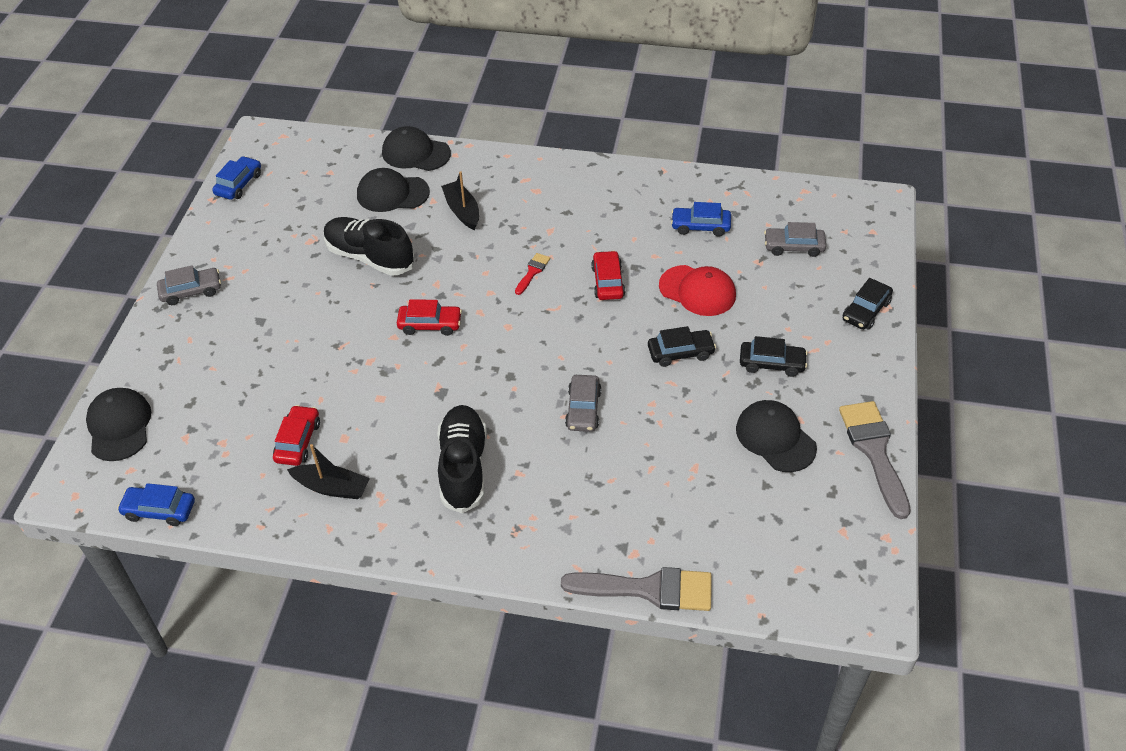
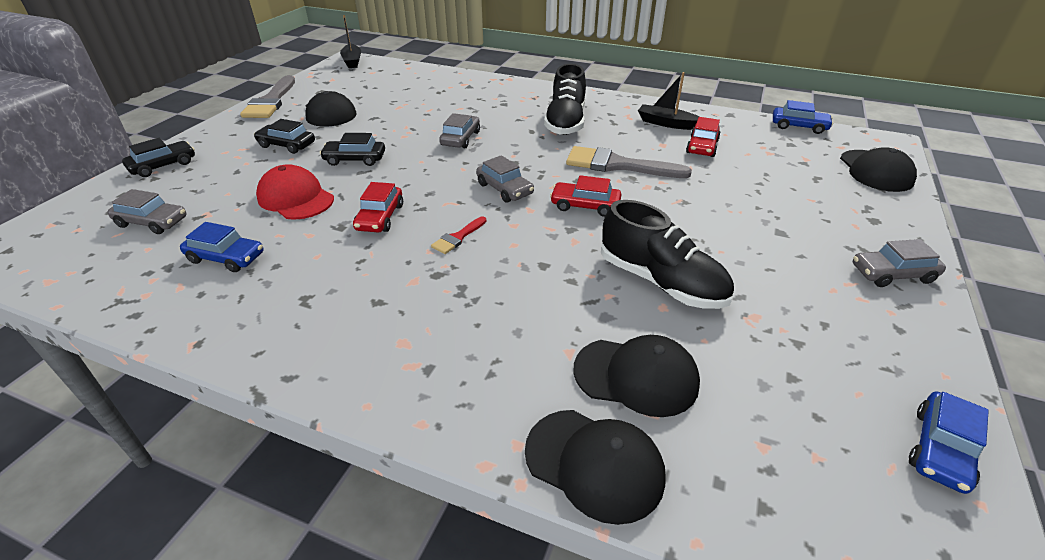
camera: 170 degrees left, 10 degrees down
(462, 211) = (526, 327): black boat -> black boat (352, 61)
(509, 334) = (504, 189): none -> grey car
(648, 589) = (463, 74): grey brush -> grey brush (618, 165)

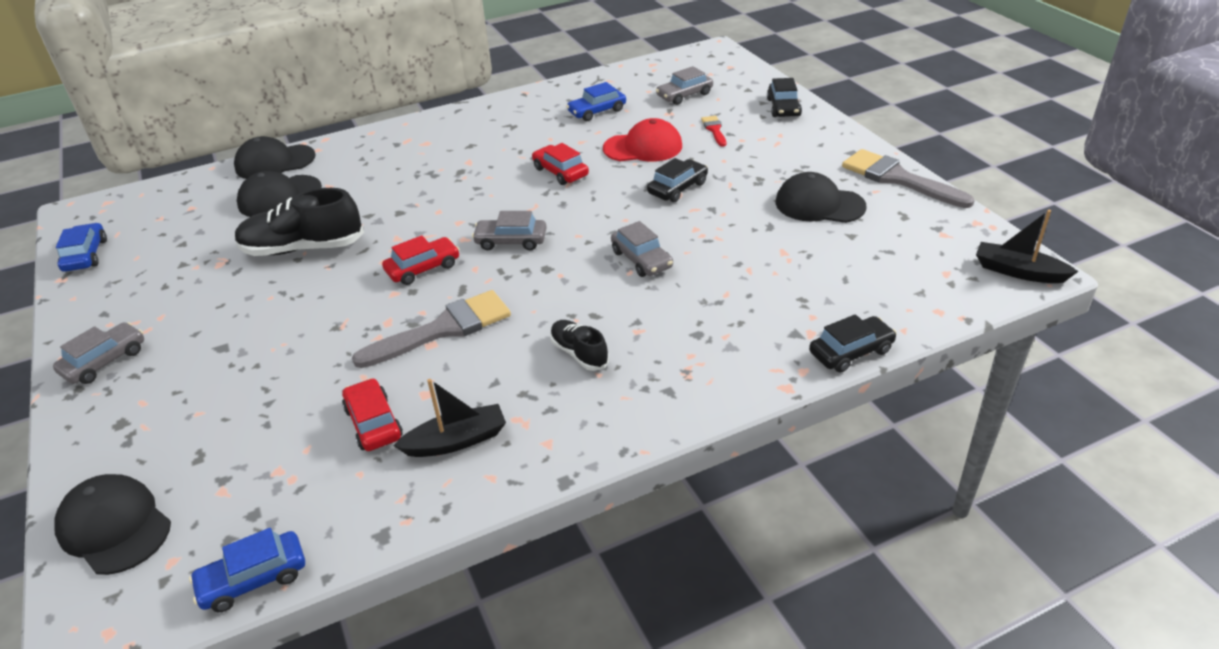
camera: 135 degrees right, 0 degrees up
(287, 145) = (757, 164): black car -> black car (851, 352)
(458, 237) = (484, 193): red brush -> red brush (714, 130)
(565, 122) = (579, 353): black shoe -> black shoe, size x0.54

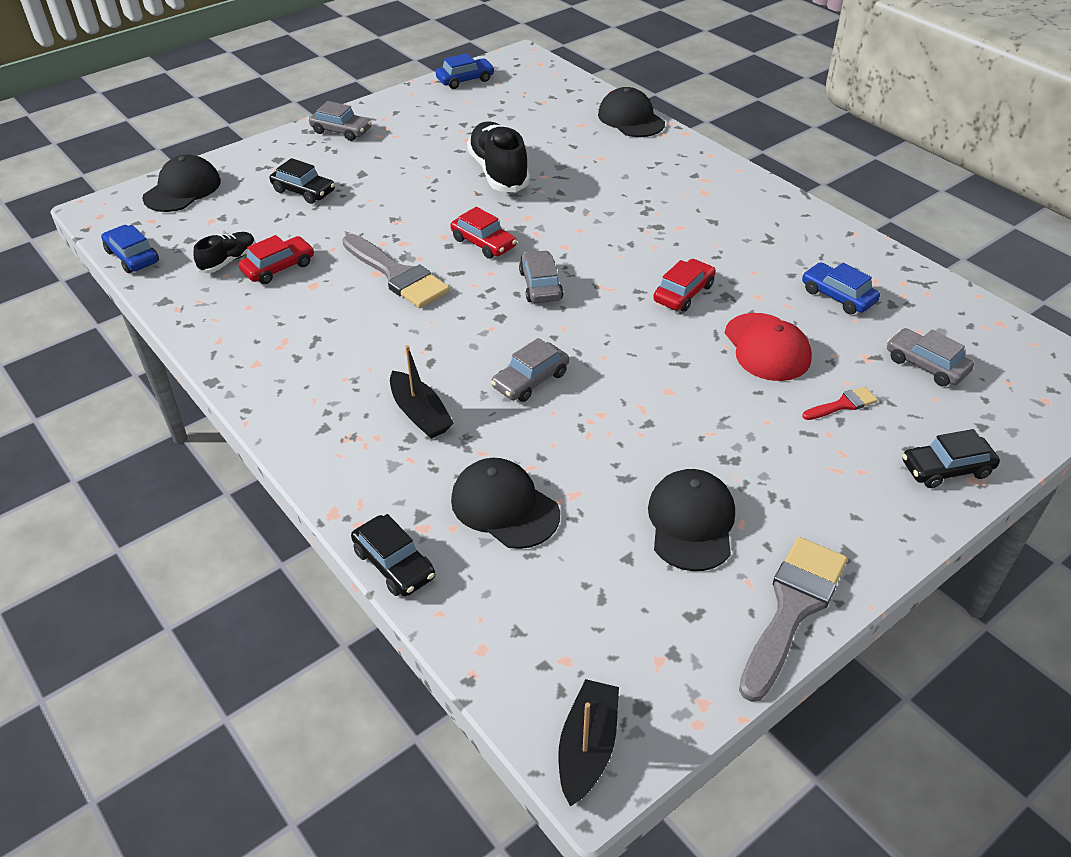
camera: 75 degrees right, 5 degrees up
(279, 197) = (574, 138): black cap -> black cap (504, 506)
(456, 441) = (259, 314): black boat -> black boat (420, 414)
(579, 353) = (372, 361): black shoe -> black shoe (228, 261)
(677, 188) = (683, 389): black car -> black car (304, 191)

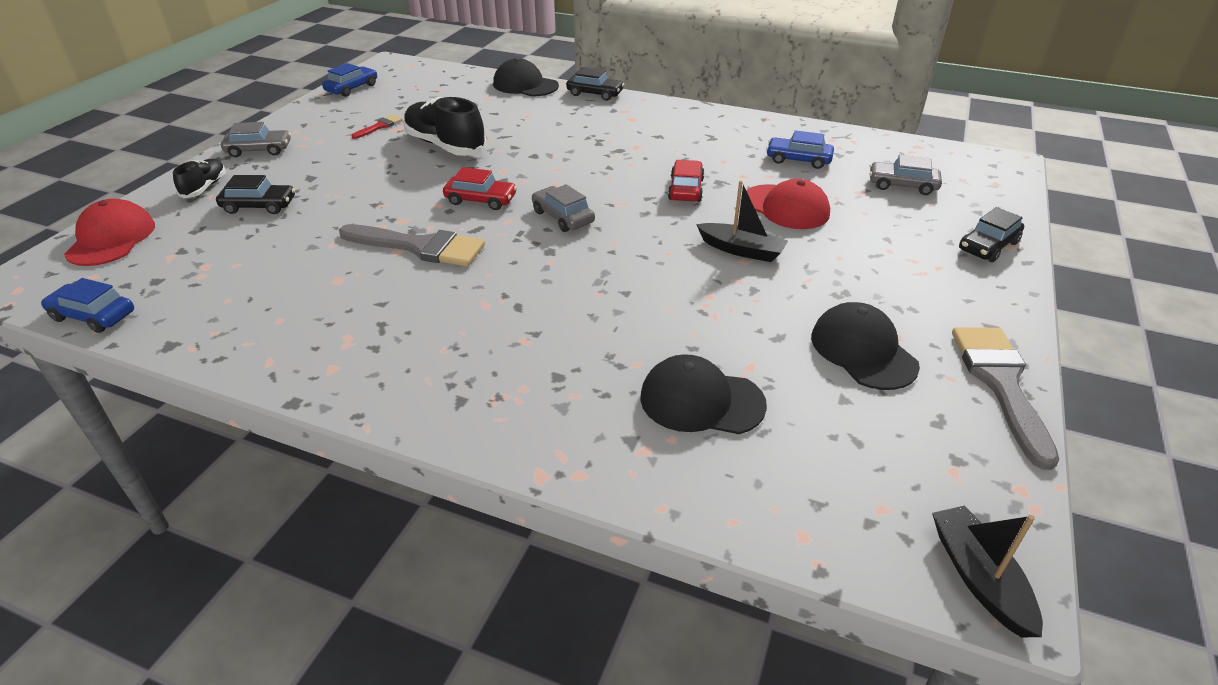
camera: 30 degrees left, 5 degrees down
(182, 189) = (111, 239): black cap -> red cap
(228, 261) = (221, 286): black shoe -> black shoe (205, 187)
(278, 267) = (285, 276): red car -> none
(394, 564) = (647, 496): black car -> black car (595, 94)
(420, 414) = (548, 353): black boat -> black boat (742, 250)
(530, 380) = (624, 290): grey car -> none
(843, 404) = (878, 228): red brush -> red brush (379, 126)

